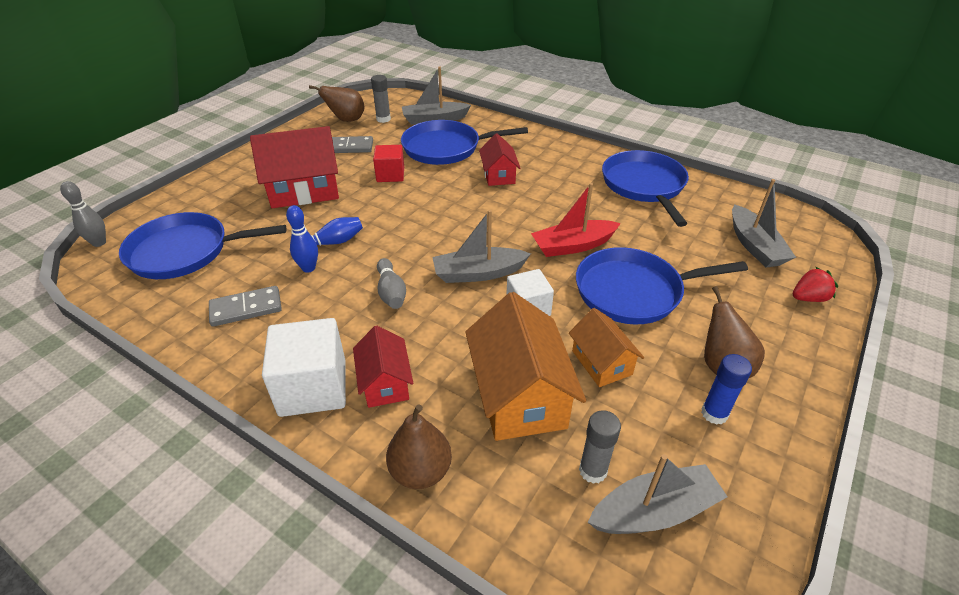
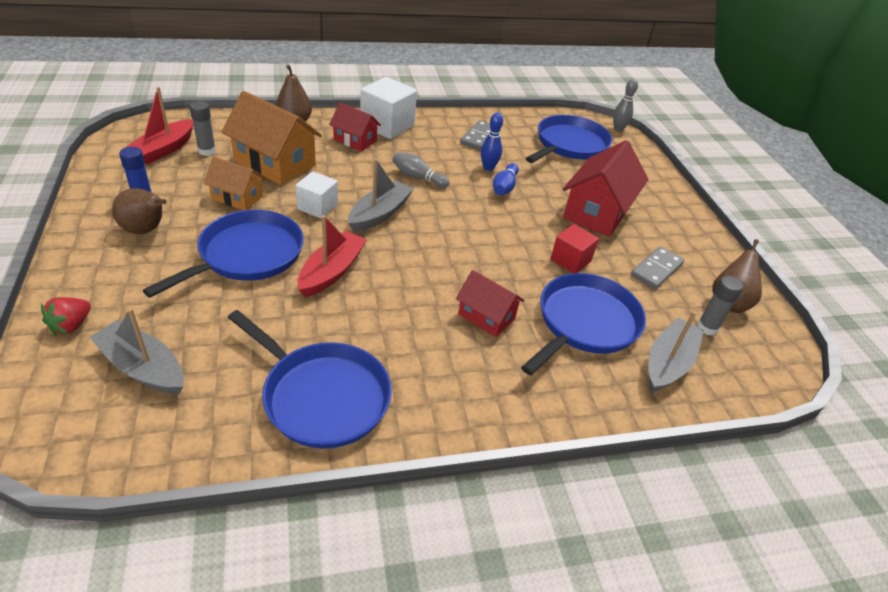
camera: 130 degrees right, 0 degrees up
(654, 511) = (164, 149): grey boat -> red boat

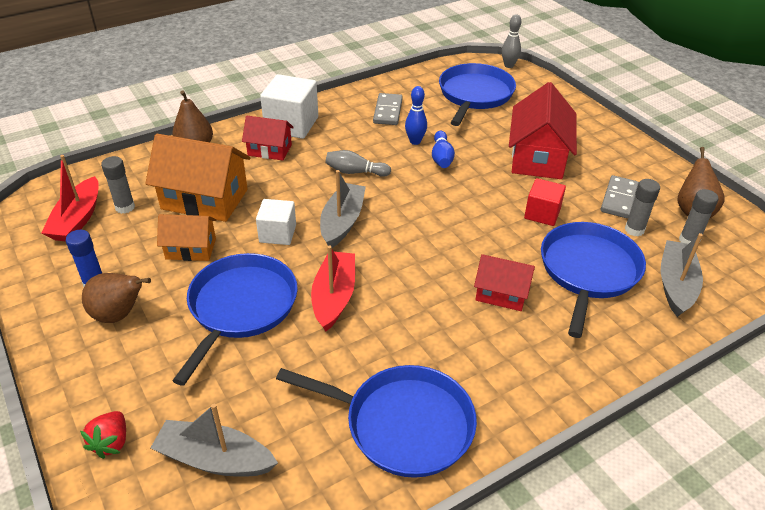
camera: 15 degrees left, 0 degrees up
(655, 301) = (634, 230): none -> grey glue stick

